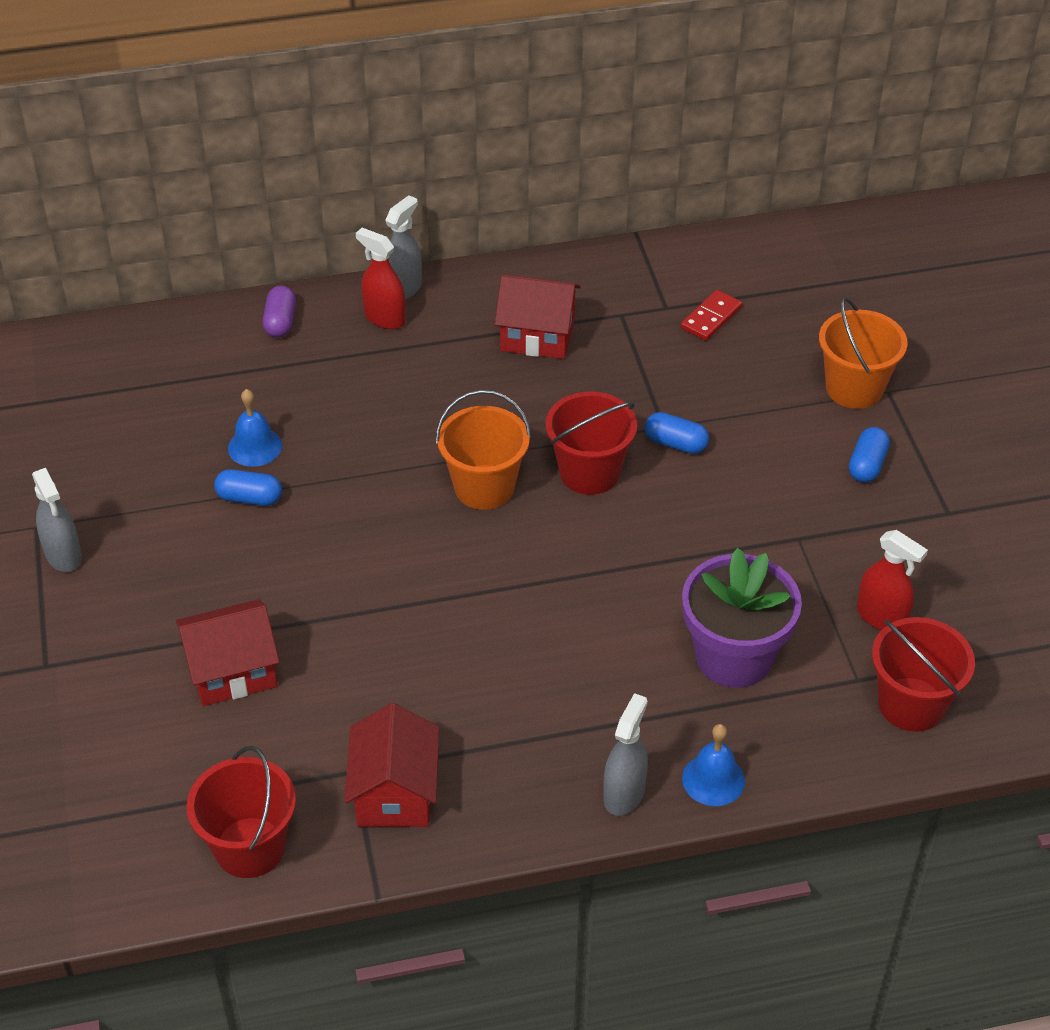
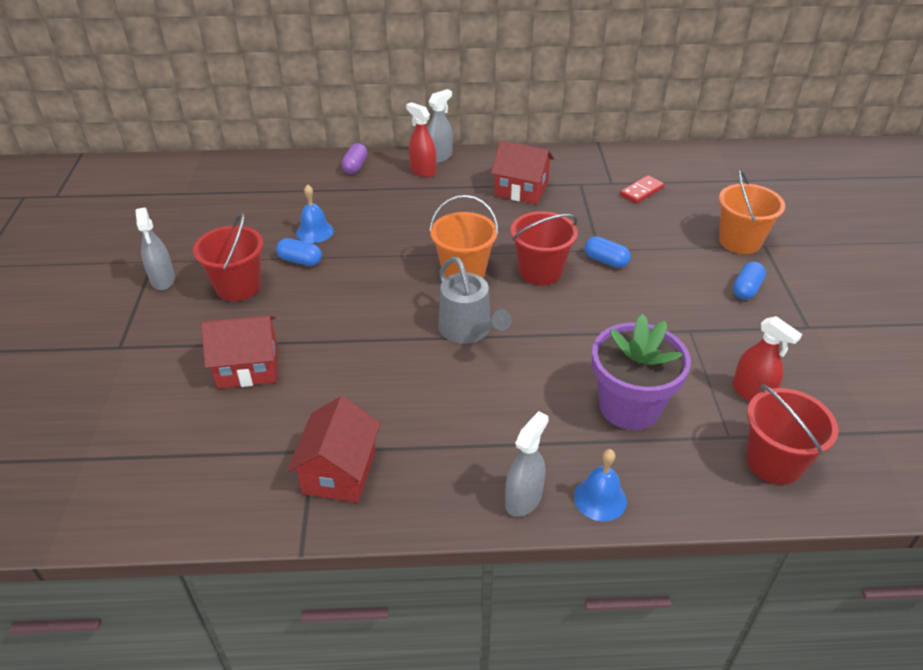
camera: 10 degrees right, 5 degrees down
(250, 847) = (213, 498): red bucket -> red bucket (238, 287)
(510, 576) = (468, 330): none -> grey watering can

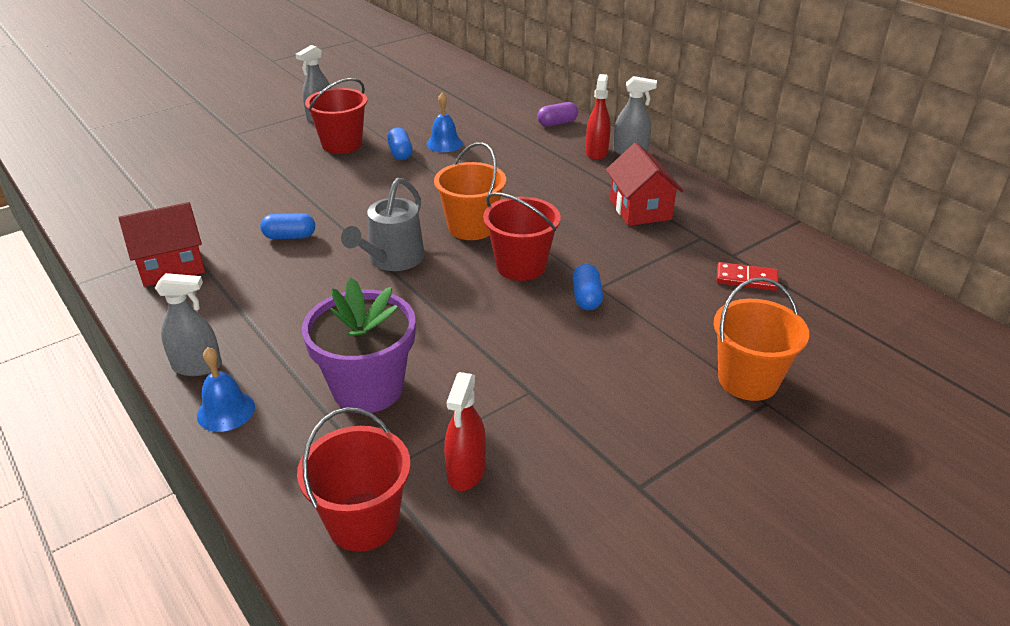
camera: 55 degrees right, 5 degrees down
(248, 367) = (255, 185): red house -> none
(746, 289) = (656, 413): blue capsule -> blue capsule (290, 236)

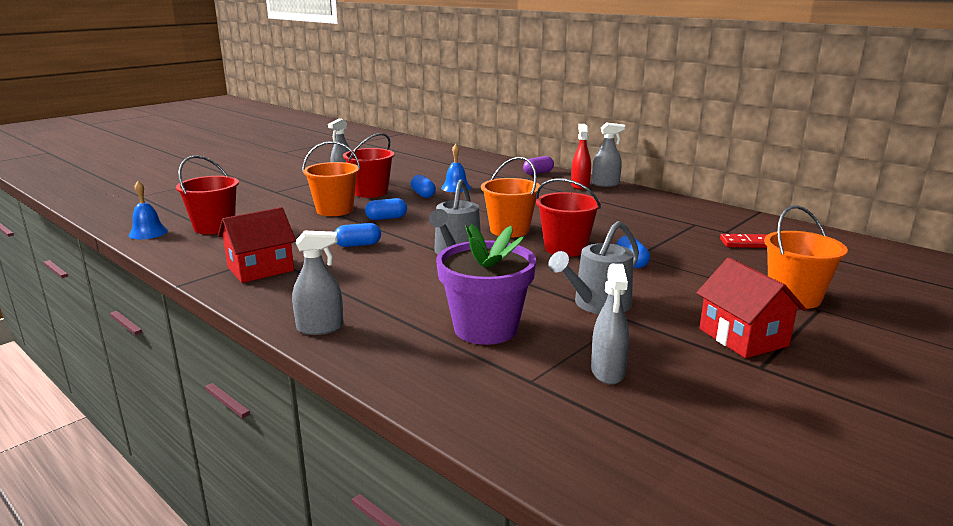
camera: 10 degrees left, 15 degrees down
(226, 411) = (364, 354): blue bell -> blue bell (148, 232)
(288, 173) = (334, 210): none -> orange bucket
(340, 193) = (386, 218): none -> blue capsule
(363, 521) = (538, 414): red bucket -> red bucket (214, 227)
(466, 471) = (607, 372): red spray bottle -> grey spray bottle
(510, 364) = (597, 304): none -> grey watering can
(640, 209) = (636, 213): red house -> red house (743, 337)

